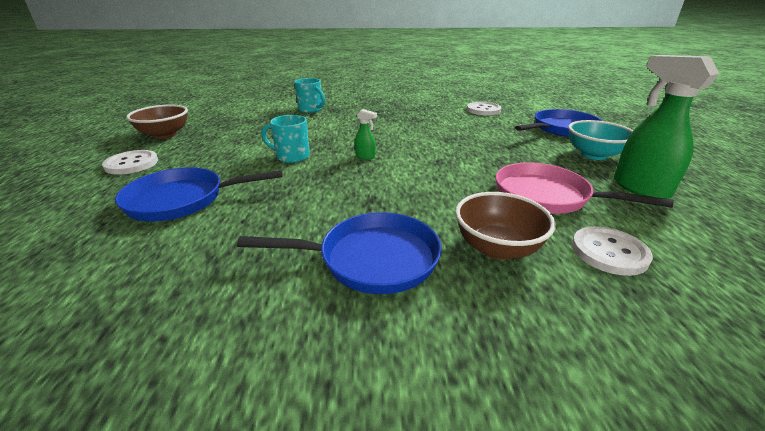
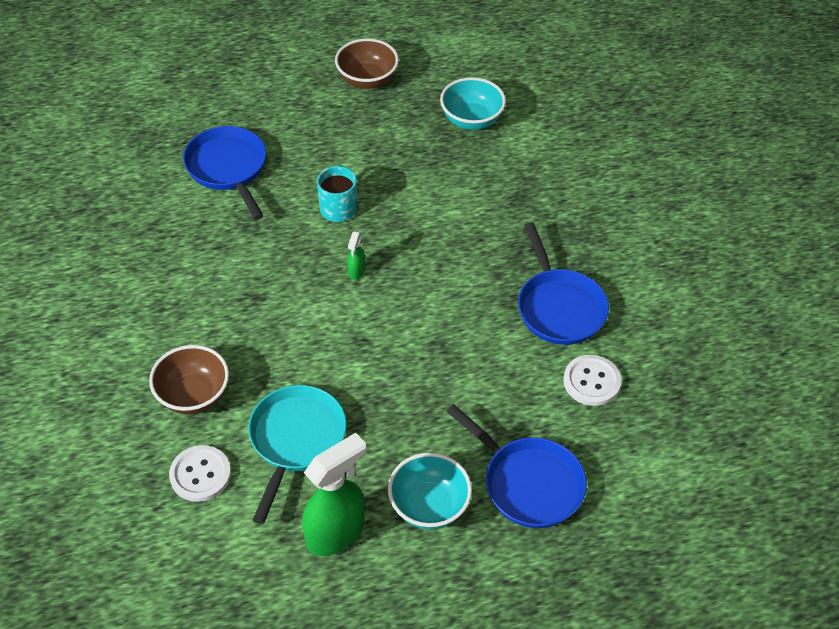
camera: 75 degrees right, 20 degrees up
(132, 164) = (288, 97): white button -> none
(253, 113) = (471, 120): none -> turquoise bowl
(311, 109) = (508, 173): turquoise mug -> none
(371, 259) = (165, 316): blue pan -> blue pan (559, 307)
(547, 196) = (295, 440): pink pan -> turquoise pan

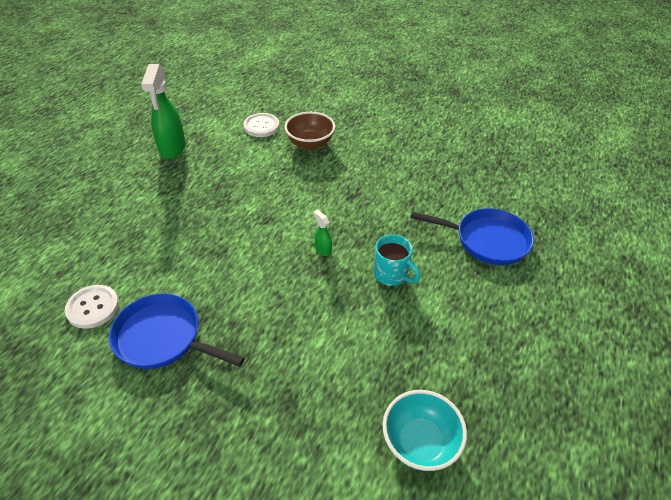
camera: 130 degrees right, 5 degrees down
(295, 440) = (238, 162): turquoise pan -> none
(367, 80) = (544, 393): brown bowl -> none
(429, 506) = (137, 184): turquoise bowl -> none
(528, 483) = (89, 228): blue pan -> none

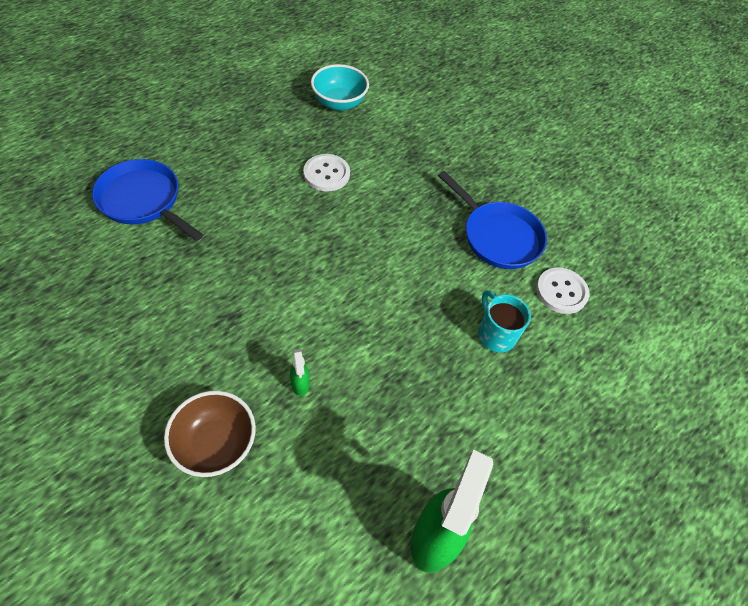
camera: 160 degrees left, 10 degrees up
(261, 126) = (266, 532): white button -> white button (326, 174)
(323, 249) = (313, 260): green spray bottle -> green spray bottle (300, 384)
(391, 275) = (266, 207): turquoise mug -> turquoise mug (495, 334)

